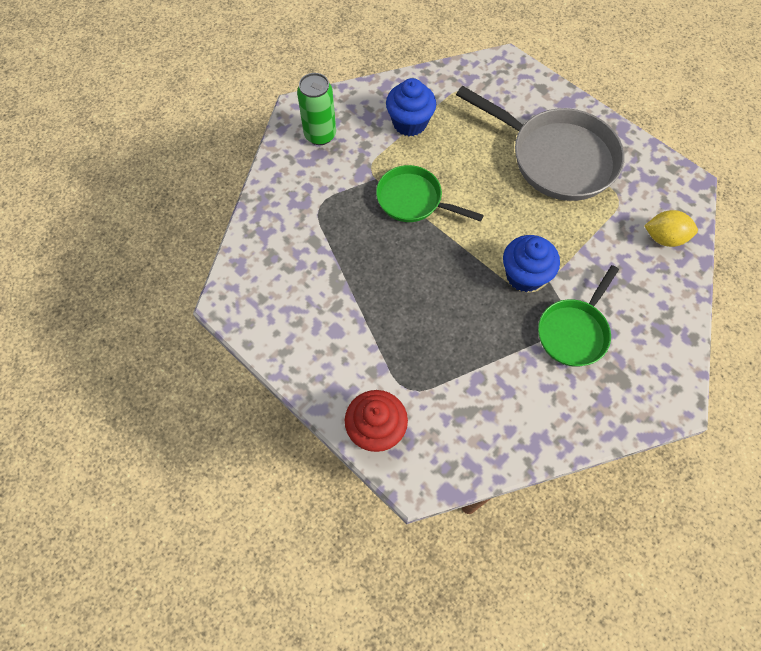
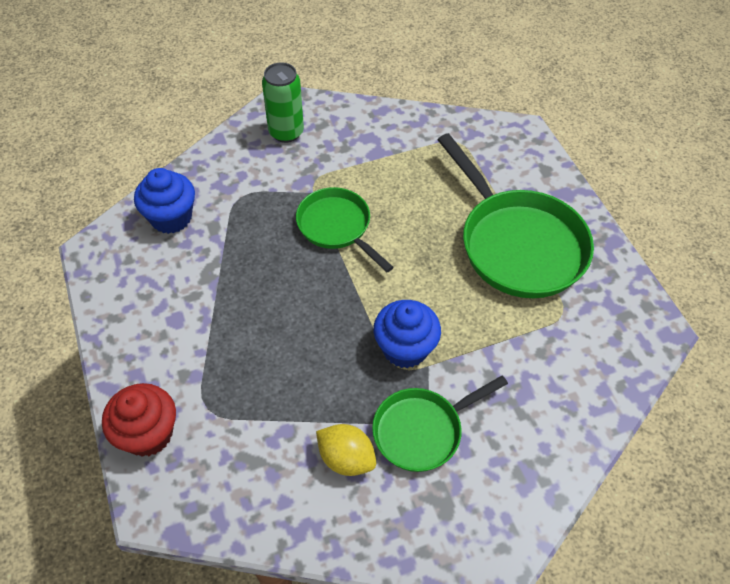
camera: 25 degrees right, 10 degrees down
(409, 123) = (382, 153): blue cupcake -> blue cupcake (171, 218)
(556, 158) = (517, 244): grey pan -> green pan
(664, 238) = (591, 375): yellow lemon -> yellow lemon (346, 458)

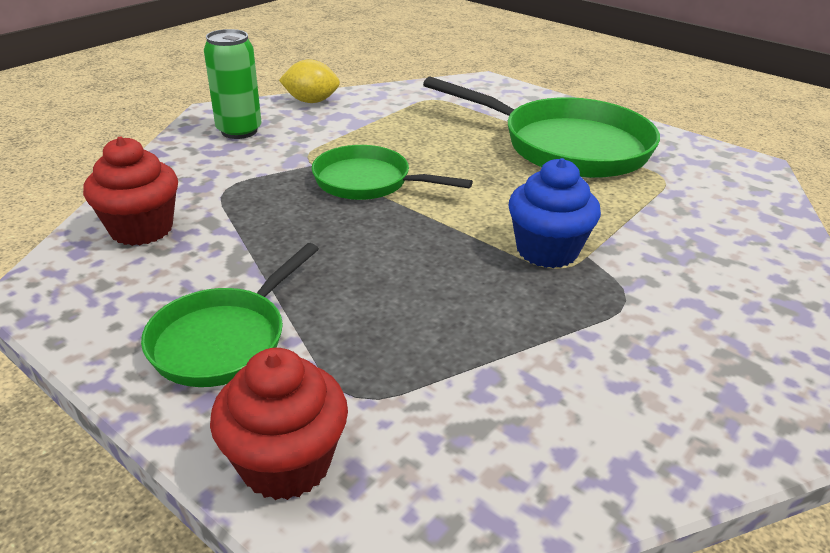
camera: 30 degrees left, 20 degrees down
(171, 218) = (141, 229): blue cupcake -> red cupcake
(346, 458) = (592, 372): yellow lemon -> yellow lemon (311, 101)
(422, 430) = (646, 311): green pan -> green pan (224, 339)

